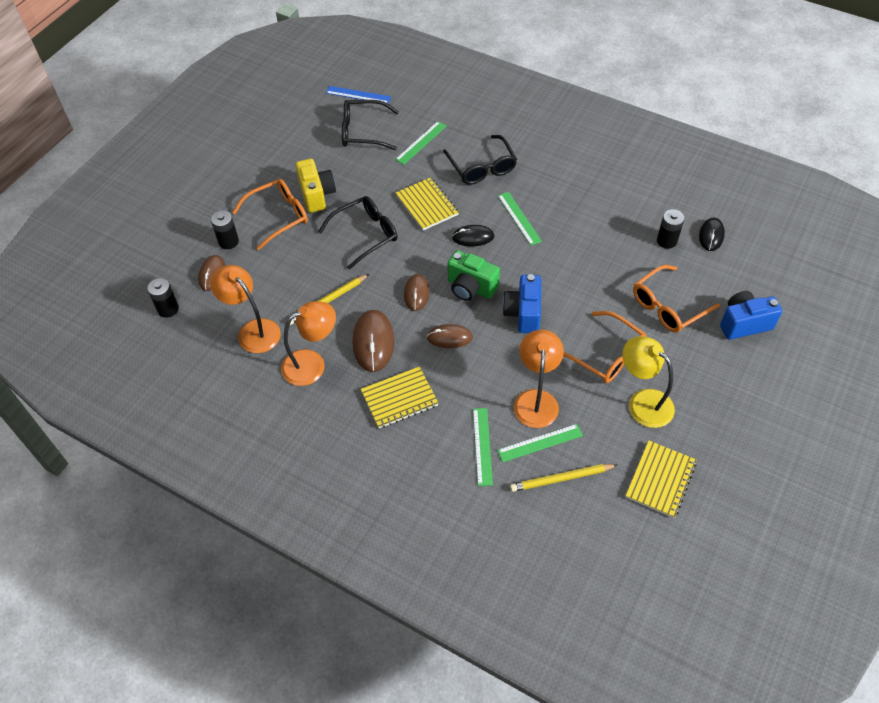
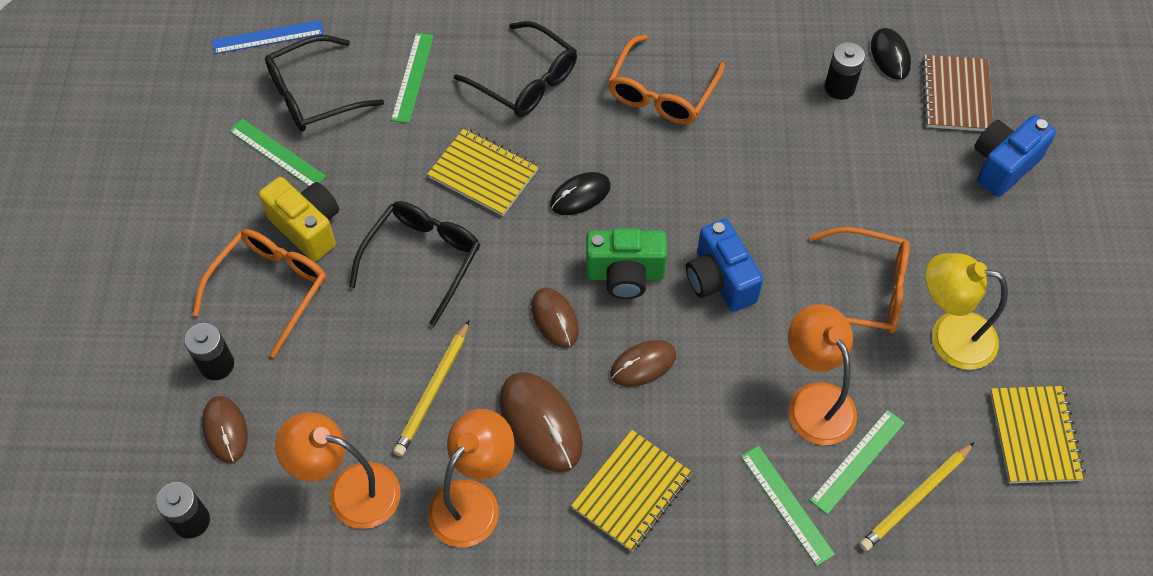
camera: 30 degrees left, 5 degrees up
(519, 218) = (626, 138): green ruler -> green ruler (277, 153)
(668, 306) = (898, 182): orange glasses -> orange glasses (662, 92)
(739, 273) = (956, 95): none -> brown notebook

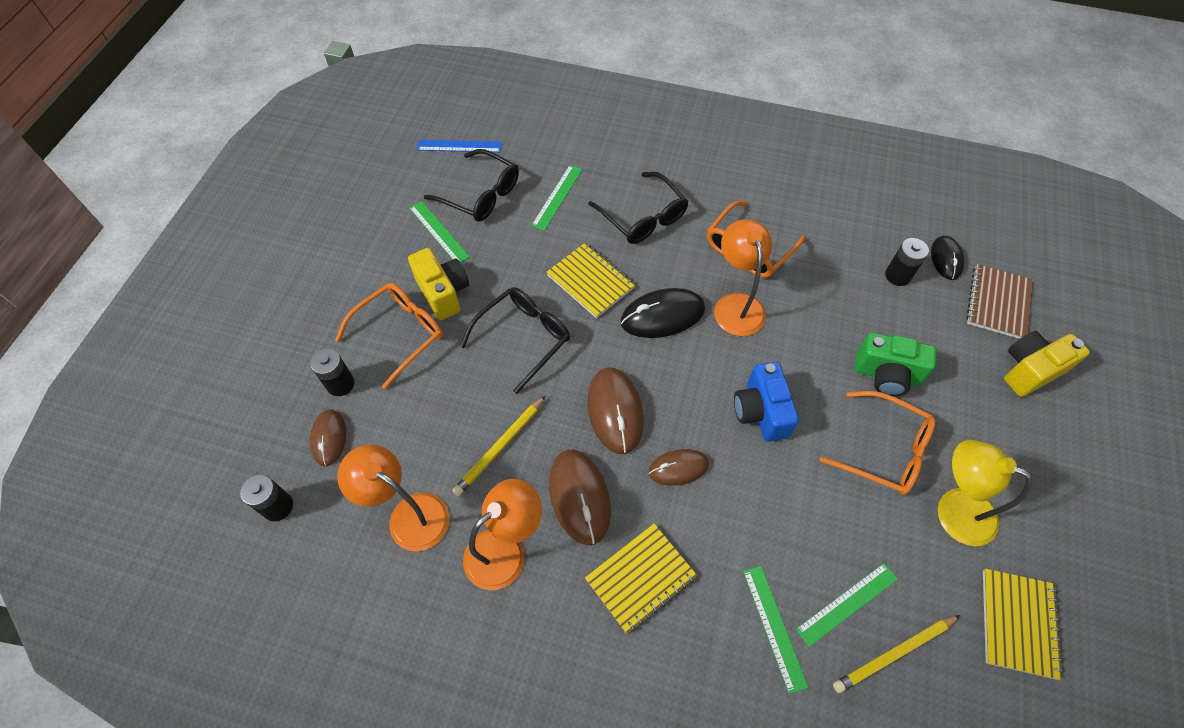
camera: 15 degrees right, 0 degrees up
(314, 94) = (480, 194): black glasses -> black glasses turned 135 degrees counterclockwise
(555, 319) = (615, 411): brown mouse -> brown mouse, size x1.59
(580, 195) = (662, 315): black mouse -> black mouse, size x1.59
(625, 274) = (682, 388): green camera -> green camera (886, 375)
(814, 400) = (820, 537): orange lamp -> orange lamp (736, 305)
(1003, 165) = (1029, 370): blue camera -> yellow camera

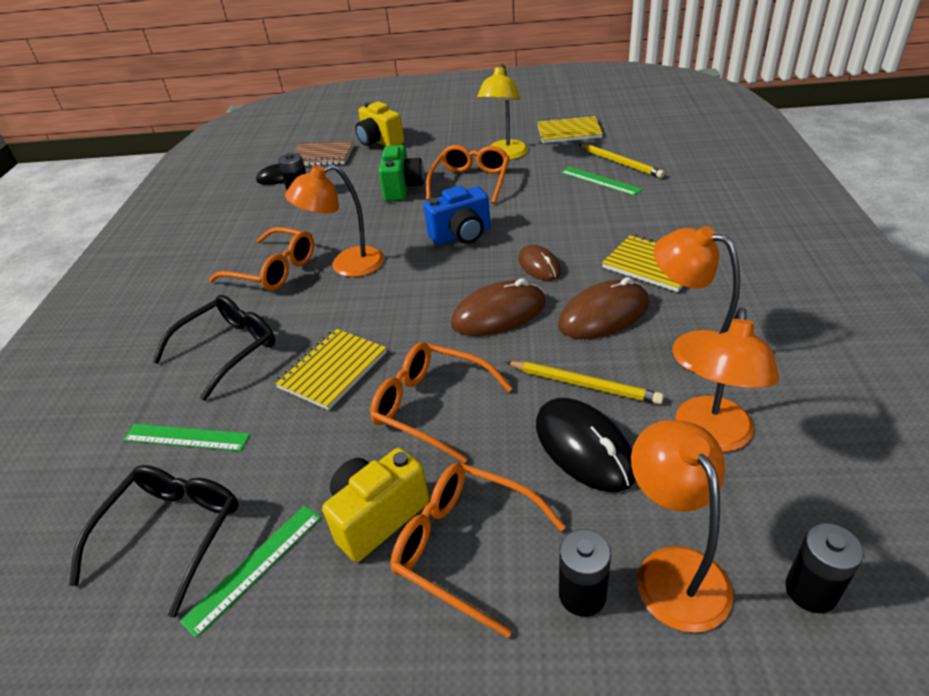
camera: 100 degrees left, 20 degrees down
(329, 438) = (674, 569): brown mouse -> orange lamp
(459, 146) = (43, 607): blue ruler -> none
(523, 338) = (432, 406): black glasses -> orange glasses
(662, 315) = (370, 307): black mouse -> black mouse (584, 447)
(774, 627) = (640, 203): green ruler -> none

